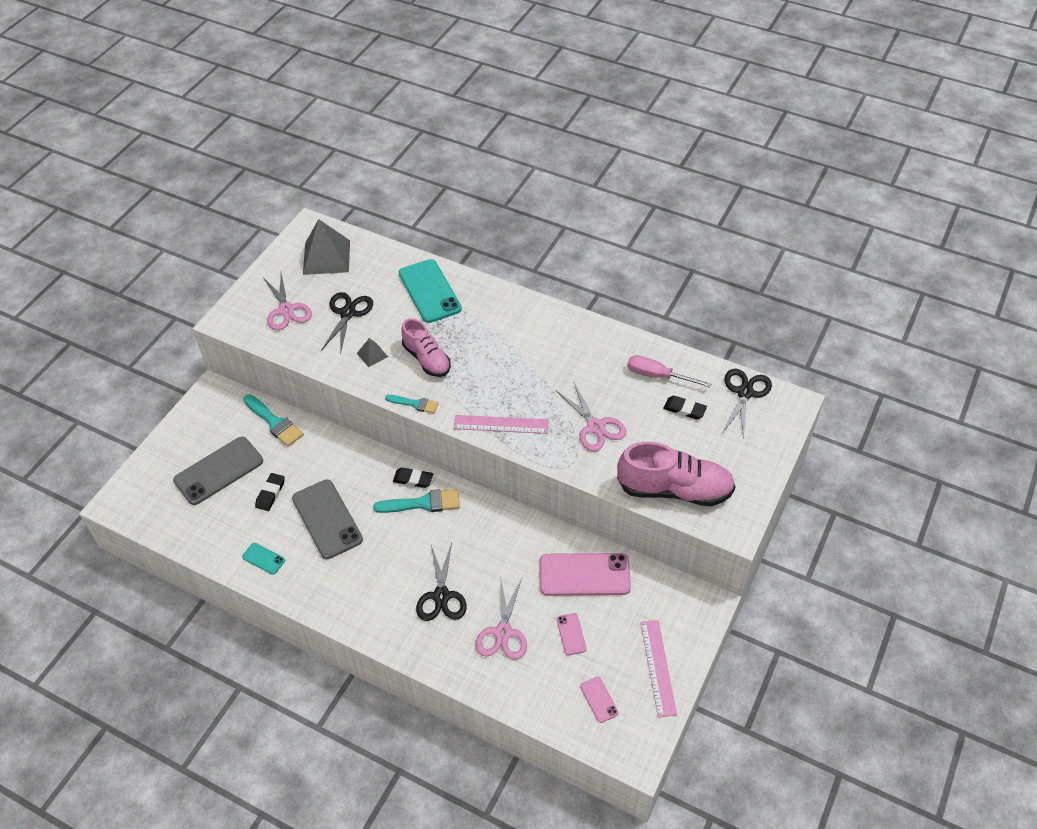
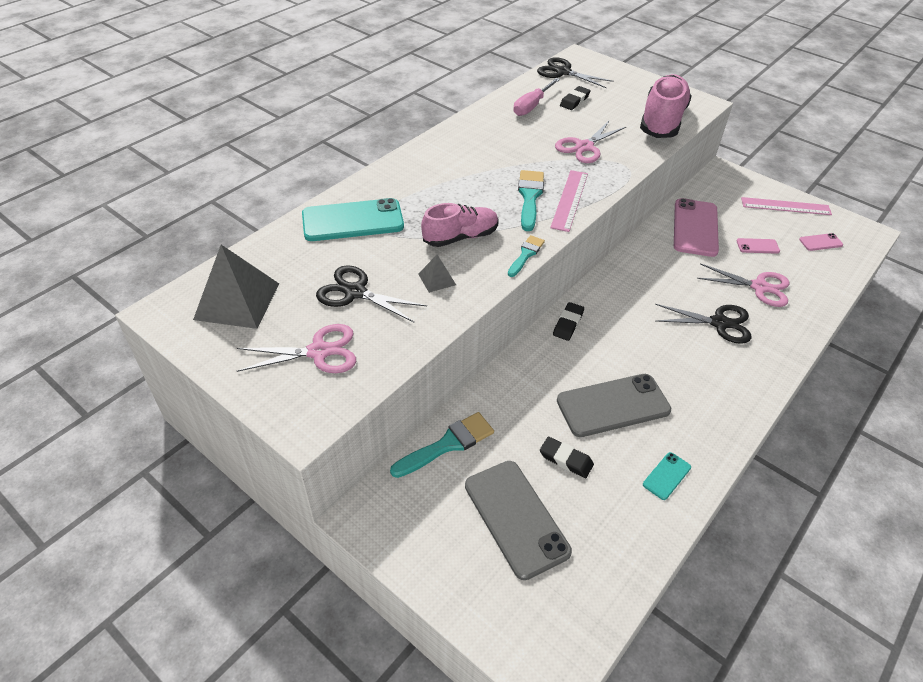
camera: 80 degrees left, 5 degrees down
(423, 503) = (601, 320): turquoise brush -> turquoise brush (530, 197)
(595, 426) = (584, 147): pink scissors -> pink scissors turned 150 degrees clockwise

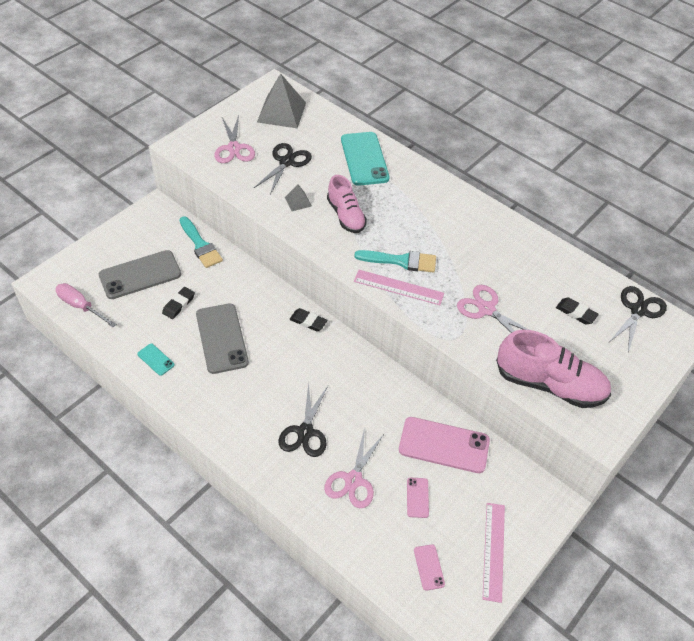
camera: 90 degrees right, 5 degrees up
(526, 254) = (324, 252): turquoise brush -> none
(532, 106) = (557, 277): pink screwdriver -> pink screwdriver (80, 306)

